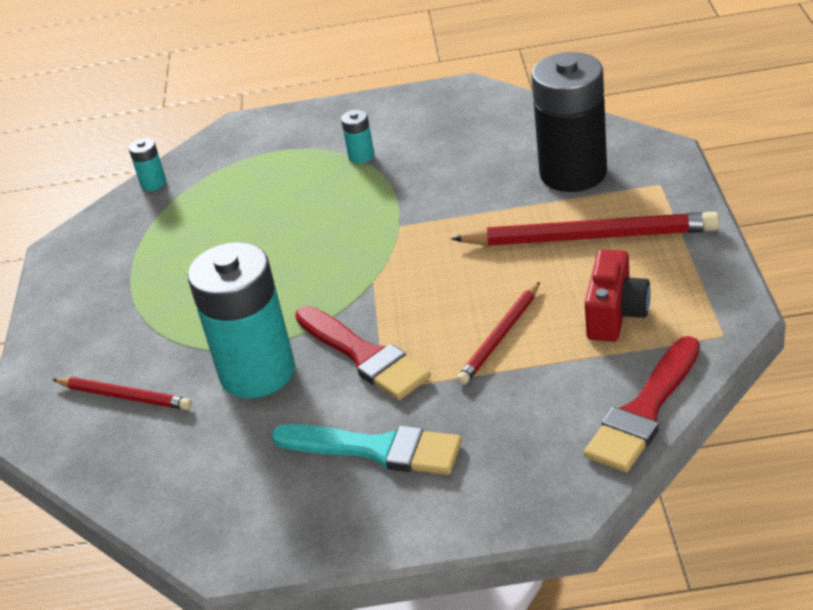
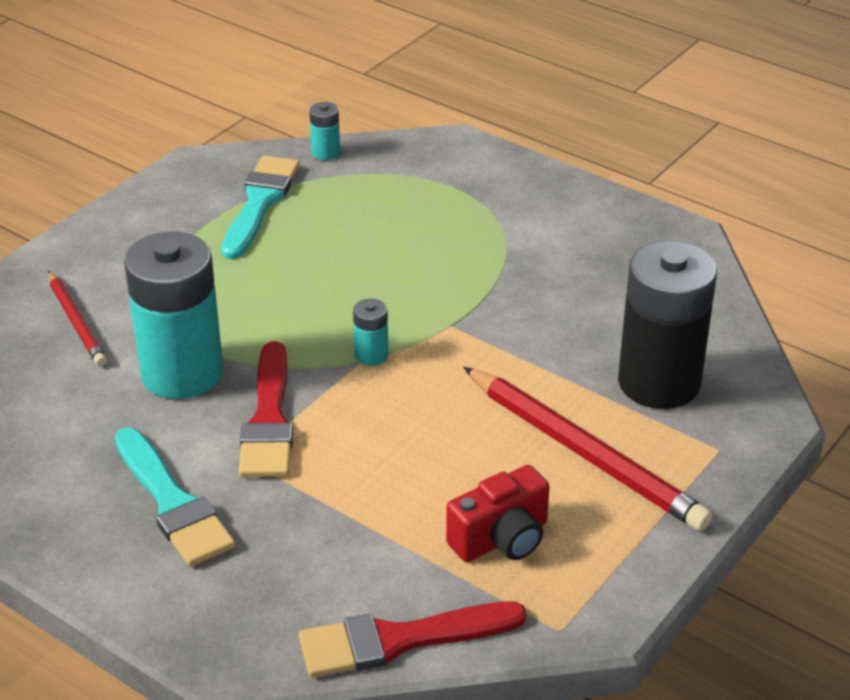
camera: 35 degrees right, 0 degrees up
(151, 240) = (260, 203): none -> turquoise brush
(361, 156) = (510, 239): turquoise battery -> turquoise battery (371, 355)
(500, 336) = (386, 484): red pencil -> none

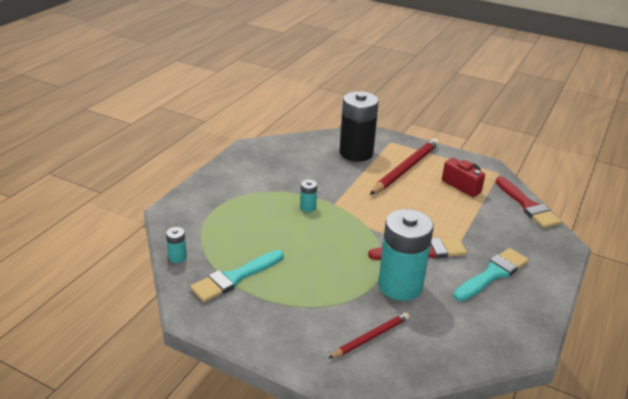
camera: 100 degrees left, 5 degrees down
(260, 203) = (235, 277): turquoise brush -> turquoise brush turned 45 degrees counterclockwise
(371, 355) = (364, 225): turquoise battery -> turquoise battery (308, 207)

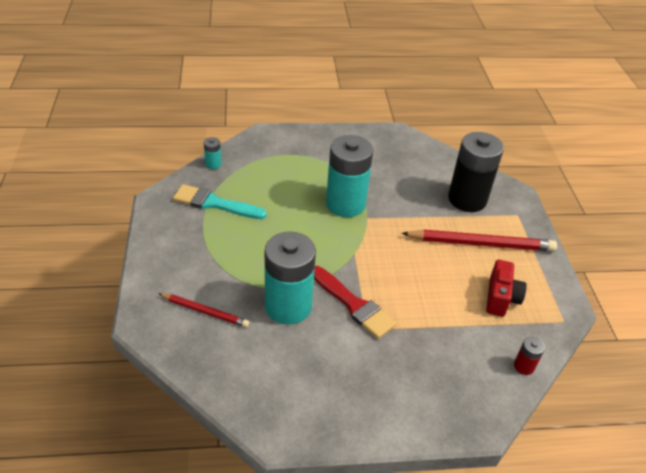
camera: 55 degrees right, 10 degrees up
(308, 207) = (345, 204): turquoise battery -> turquoise battery, size x2.40
(492, 274) = (366, 371): turquoise brush -> none
(527, 205) = (524, 366): red brush -> red battery

